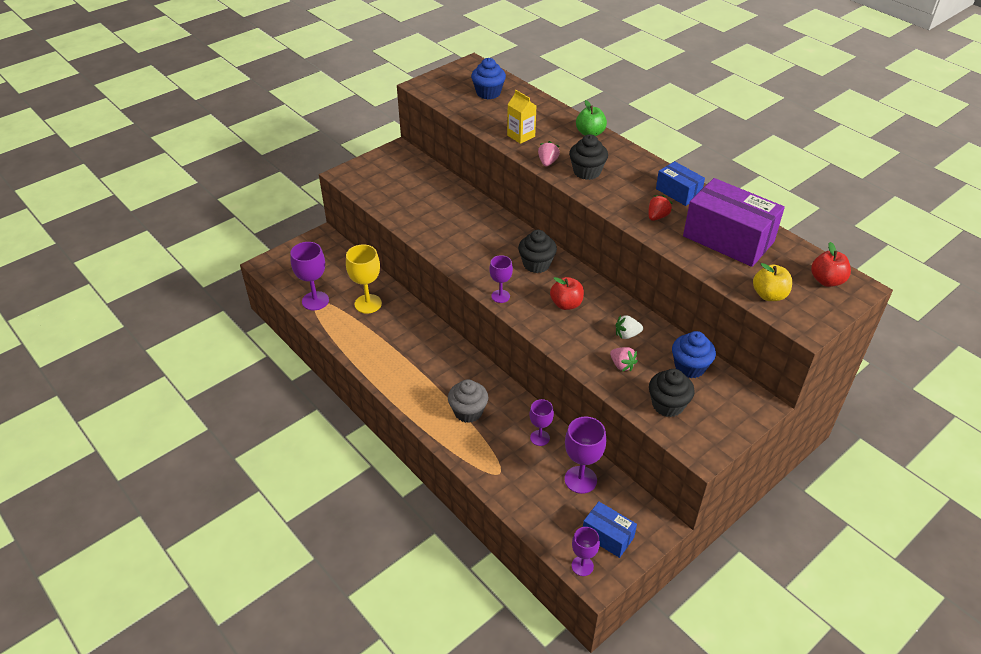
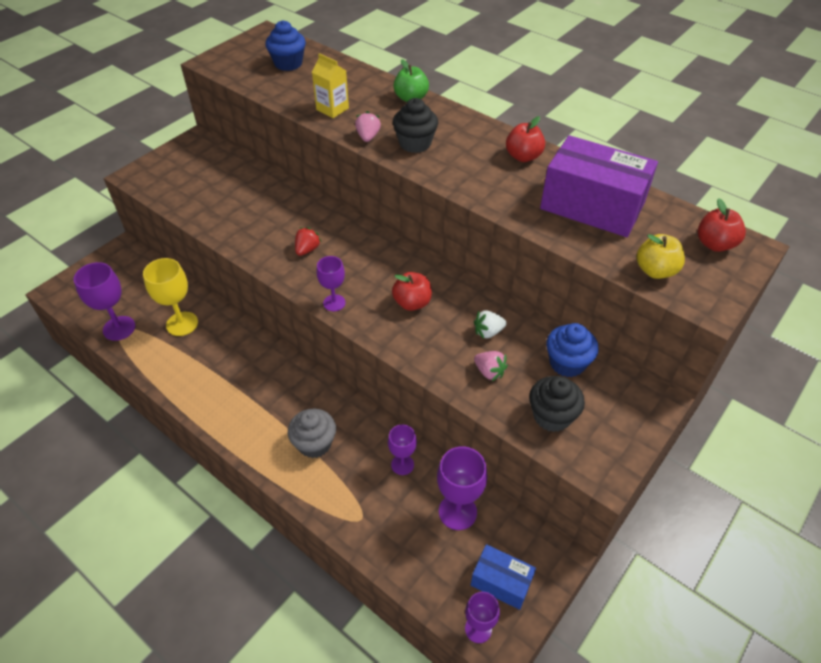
camera: 10 degrees left, 5 degrees up
(536, 264) = (370, 258): black cupcake -> none
(657, 217) = (506, 188): red strawberry -> red strawberry (307, 249)
(678, 192) = (523, 156): blue box -> red apple

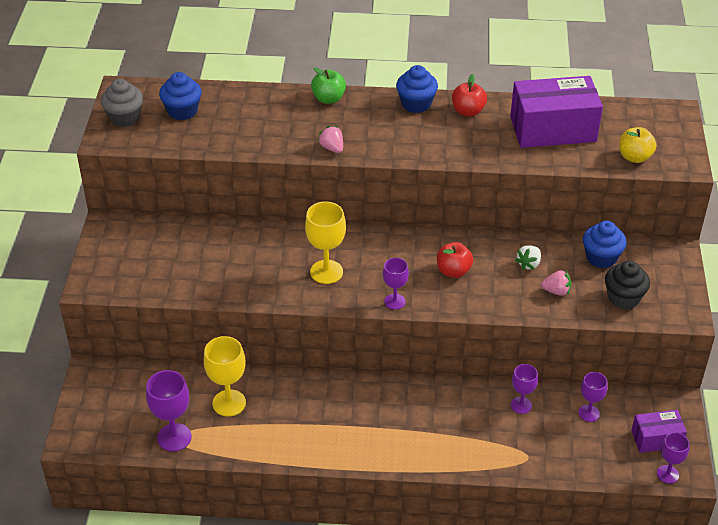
camera: 35 degrees left, 5 degrees down
(307, 249) = (326, 272): red strawberry -> yellow goblet
(314, 443) = (442, 428): grey cupcake -> grey cupcake (125, 118)
(332, 109) = (274, 137): yellow carton -> none
(415, 143) = (375, 137): black cupcake -> none
(457, 512) = (589, 413): purple goblet -> purple goblet, size x0.63
(482, 131) = (416, 104): none -> blue cupcake
(501, 582) = (656, 439): blue box -> purple box
(714, 244) = (654, 120): red apple -> none

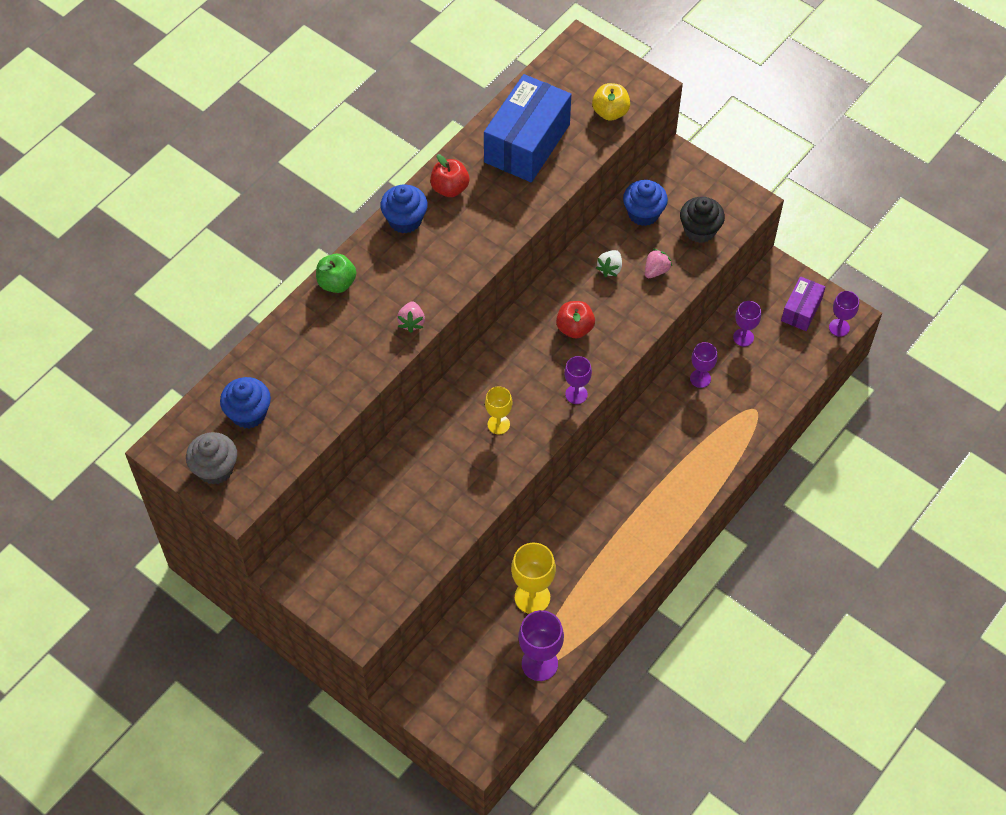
camera: 55 degrees left, 15 degrees up
(326, 272) = (498, 424): yellow goblet -> yellow goblet, size x0.63
(332, 148) = (411, 322): pink strawberry -> pink strawberry turned 90 degrees counterclockwise
(529, 264) = (610, 268): white strawberry -> white strawberry turned 45 degrees clockwise
(553, 129) = (527, 143): purple box -> blue box

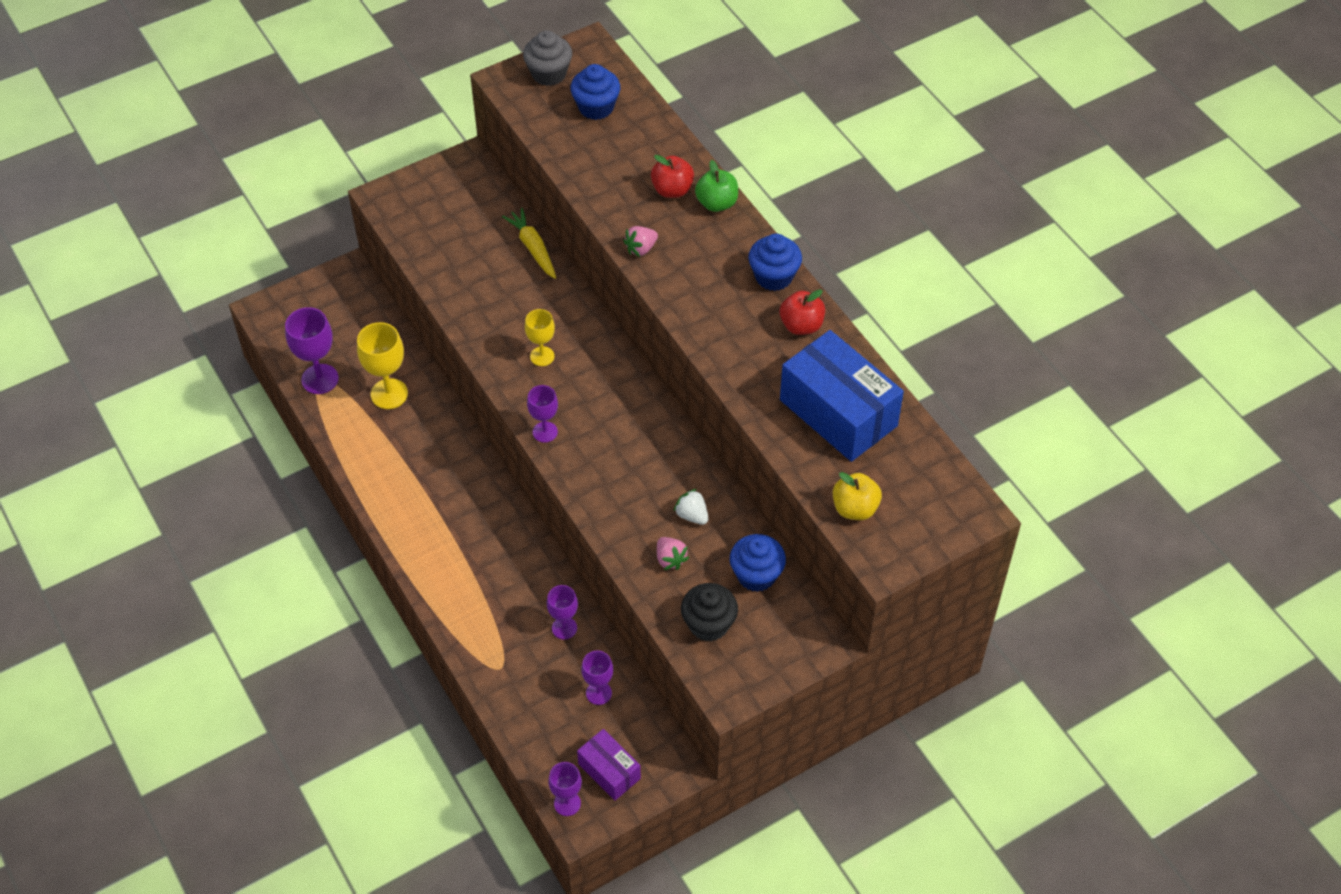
camera: 110 degrees right, 5 degrees down
(377, 476) = (533, 248): none -> yellow carrot
(411, 322) = (641, 248): pink strawberry -> pink strawberry turned 60 degrees counterclockwise
(574, 328) = (627, 457): red apple -> red apple (672, 190)

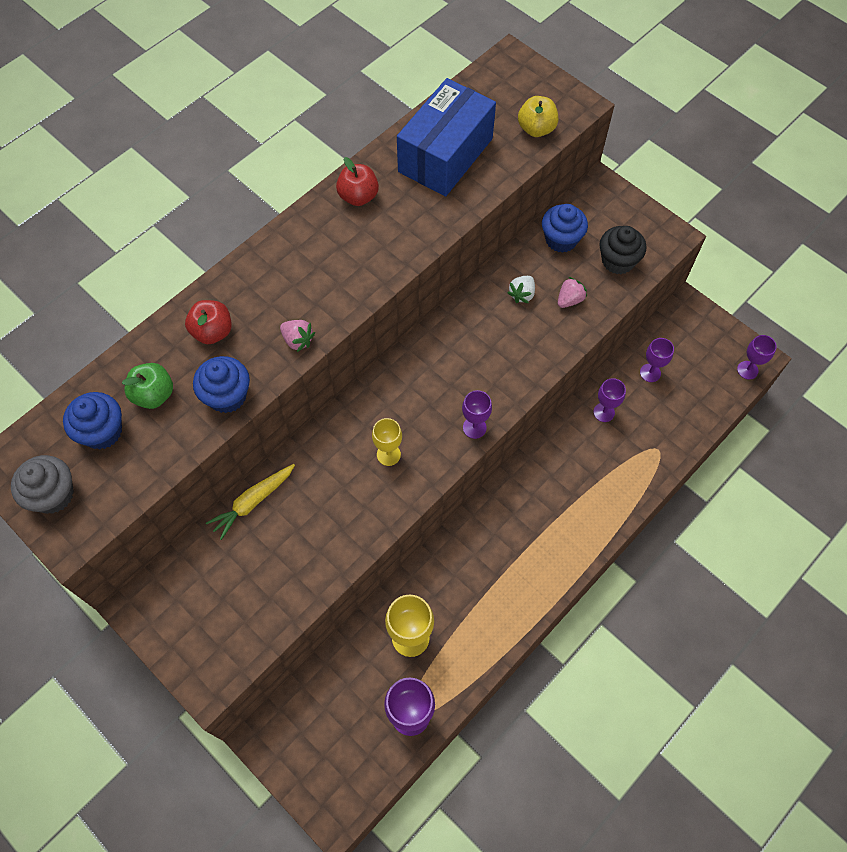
camera: 105 degrees left, 10 degrees up
(609, 771) = (710, 349): purple box -> none
(716, 203) = (223, 290): green apple -> green apple (154, 395)
(773, 276) = (306, 227): blue cupcake -> blue cupcake (227, 396)

